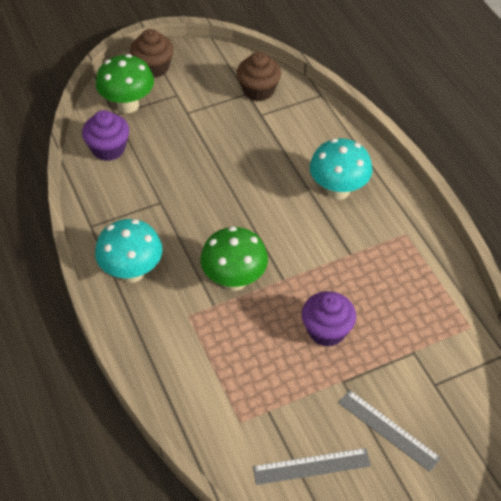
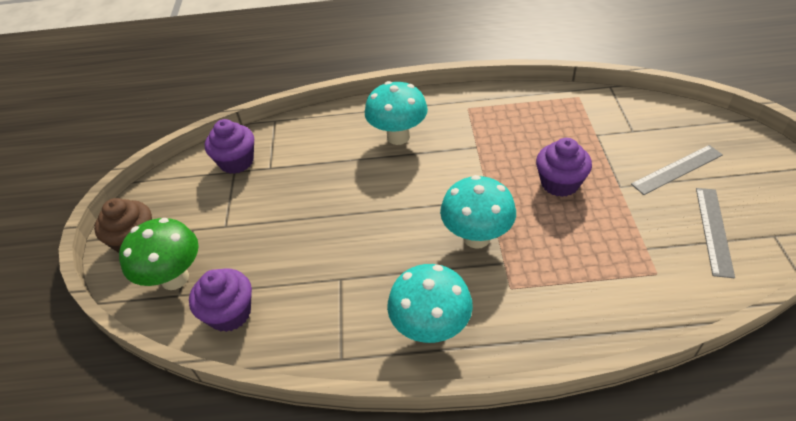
camera: 65 degrees left, 5 degrees down
(234, 280) = (476, 237): green mushroom -> turquoise mushroom
(258, 90) = (236, 162): brown cupcake -> purple cupcake

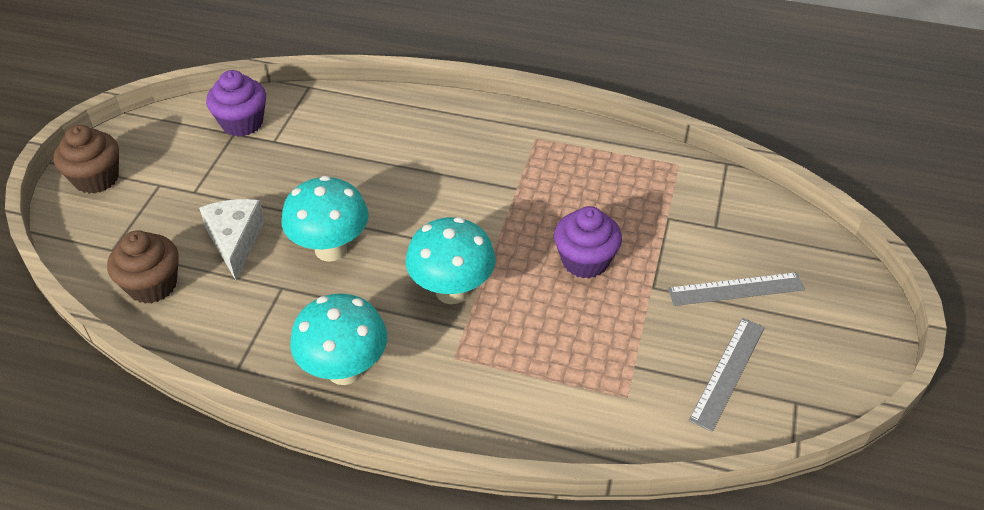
camera: 15 degrees right, 0 degrees up
(175, 278) = (116, 231): green mushroom -> none
(230, 313) = (152, 285): purple cupcake -> brown cupcake
(281, 254) = (235, 241): none -> white cheese
(398, 137) = (434, 148): turquoise mushroom -> turquoise mushroom (331, 249)

